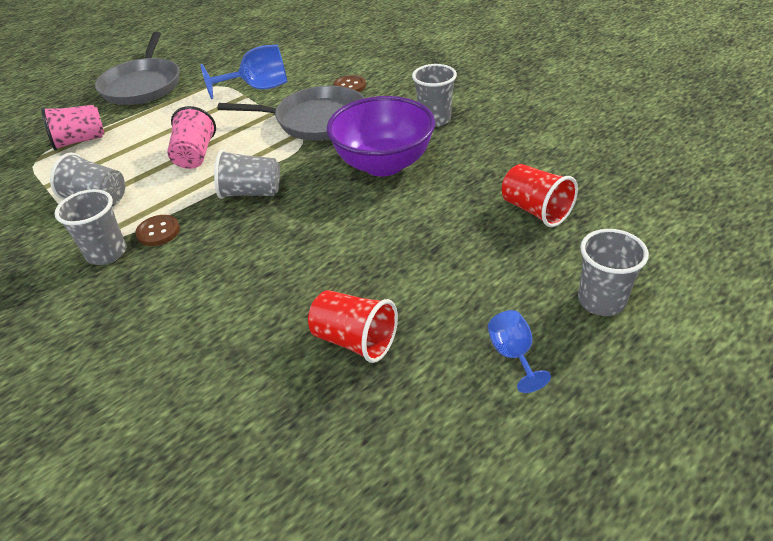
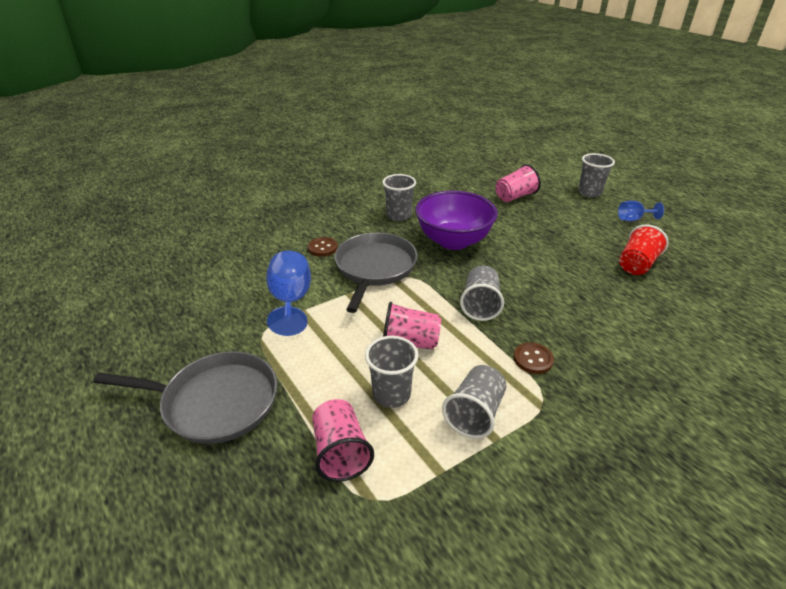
camera: 85 degrees left, 5 degrees down
(107, 253) = (564, 393): grey cup -> grey cup (391, 394)
(535, 210) = (515, 197): red cup -> pink cup

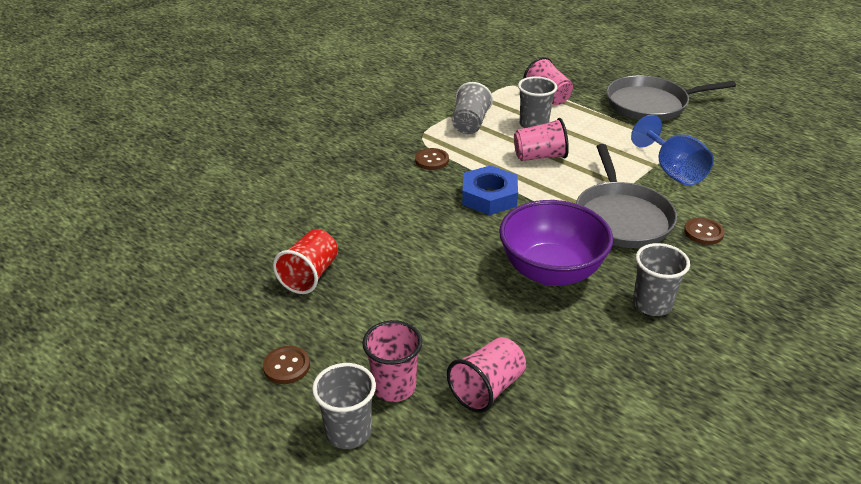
camera: 165 degrees right, 0 degrees up
(480, 305) = (489, 196): grey cup -> blue nut
(567, 203) = (394, 387): none -> pink cup
(633, 219) = (286, 366): blue goblet -> brown button

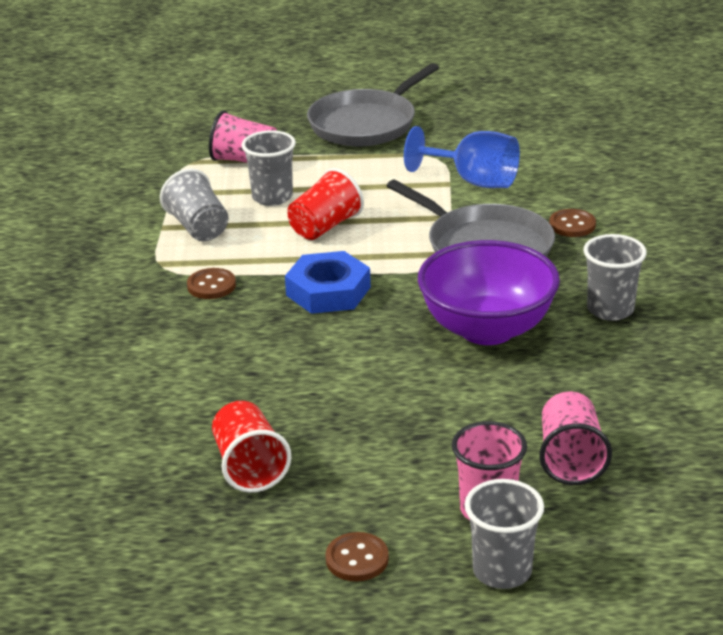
camera: 40 degrees left, 5 degrees down
(540, 156) = (325, 227): pink cup -> red cup

